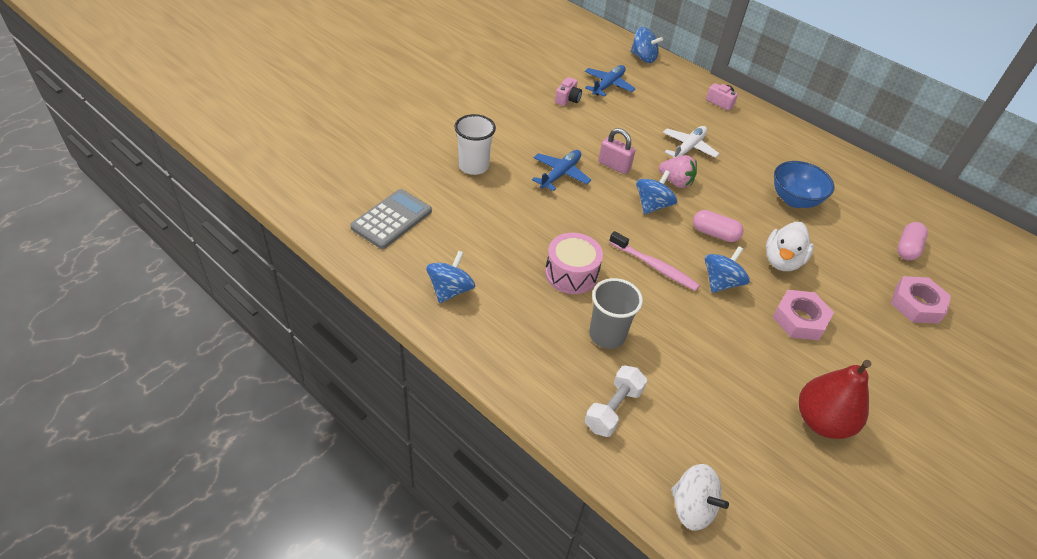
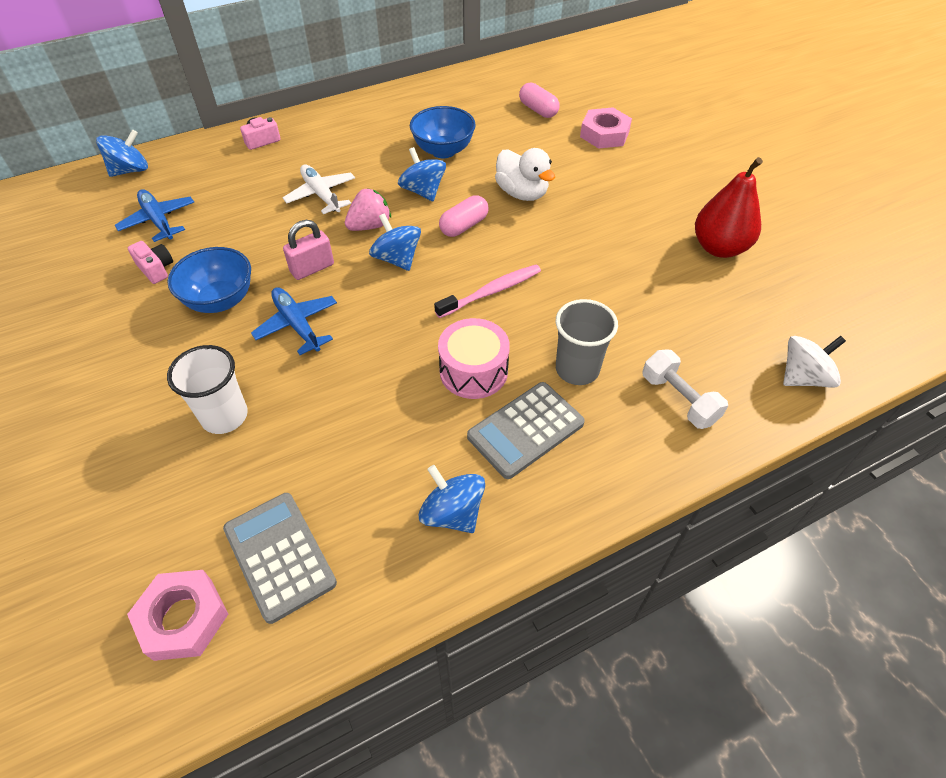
camera: 65 degrees left, 5 degrees up
(534, 315) = (525, 430): none -> grey calculator
(559, 134) = (220, 300): none -> blue bowl
(721, 282) = (534, 248): blue spinning top -> blue spinning top (423, 191)
(799, 319) = (599, 212): pink nut -> pink nut (183, 618)

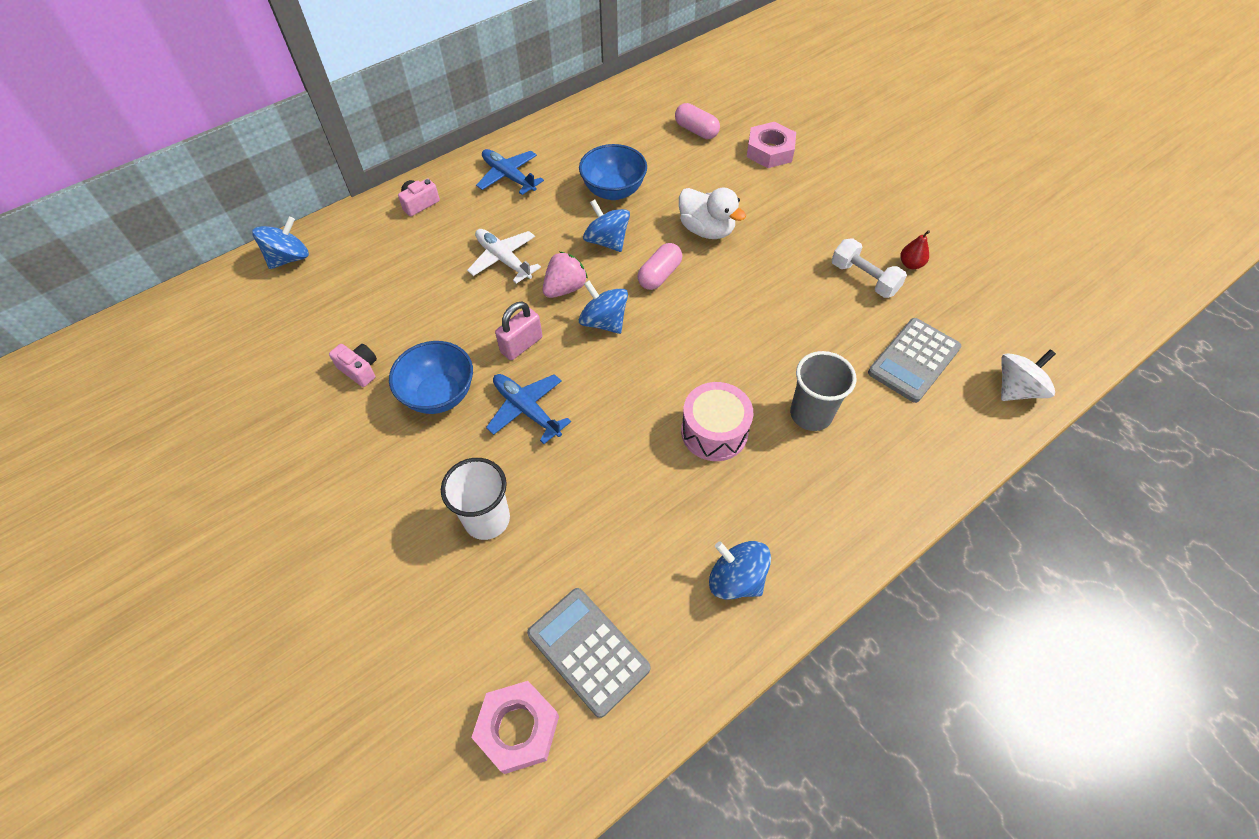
camera: 10 degrees left, 5 degrees up
(158, 221) = (342, 314): blue plane -> blue plane (509, 177)
(491, 292) = (707, 344): pink toothbrush -> none
(525, 430) = (780, 484): grey calculator -> grey calculator (914, 360)
(679, 399) = (911, 430): white dumbbell -> white dumbbell (864, 278)
(719, 248) = (910, 264): red pear -> red pear, size x0.45

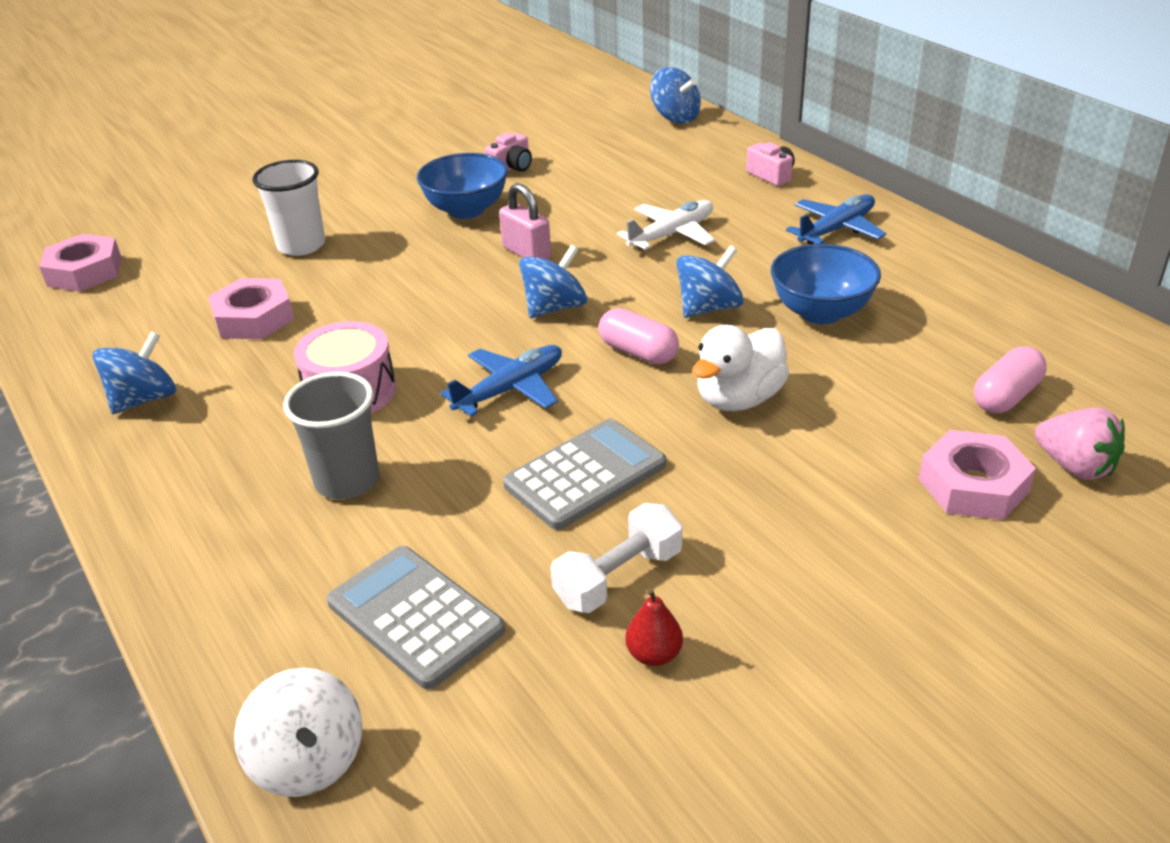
camera: 95 degrees right, 20 degrees down
(527, 410) = (429, 261): blue plane -> blue plane (510, 389)
(565, 288) = (617, 278): pink strawberry -> pink strawberry (1075, 466)
(588, 651) = (128, 305): grey calculator -> grey calculator (585, 475)
(614, 527) = (253, 318): none -> pink nut

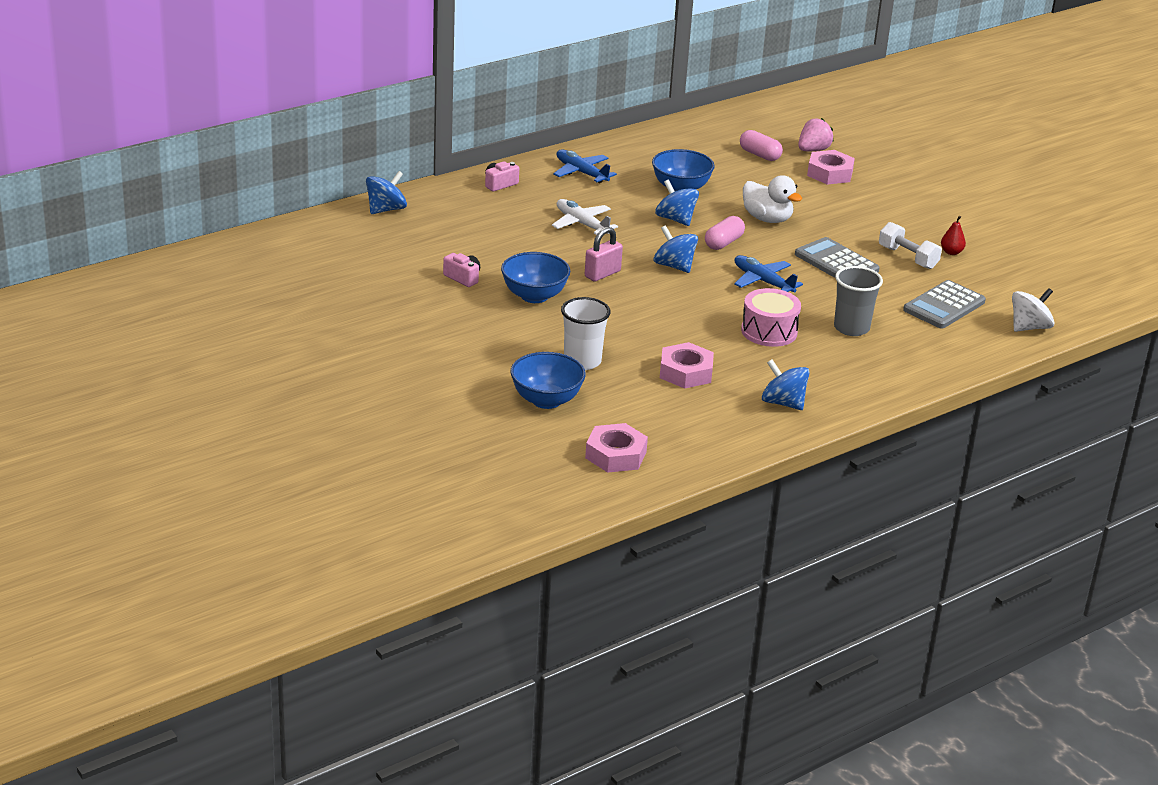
camera: 95 degrees left, 5 degrees down
(221, 226) = (546, 400): none -> blue bowl

